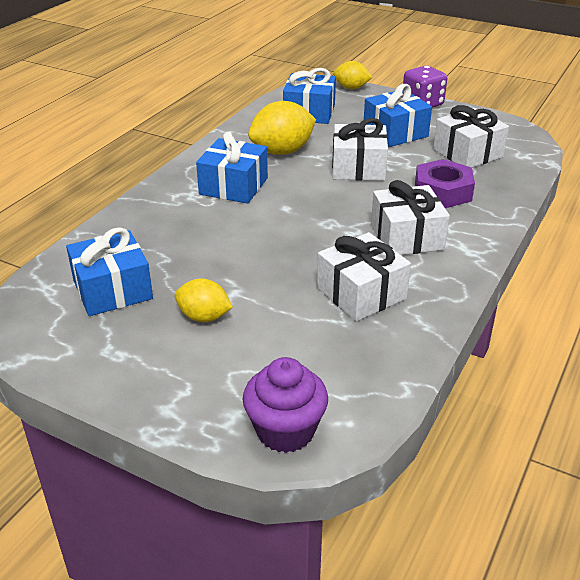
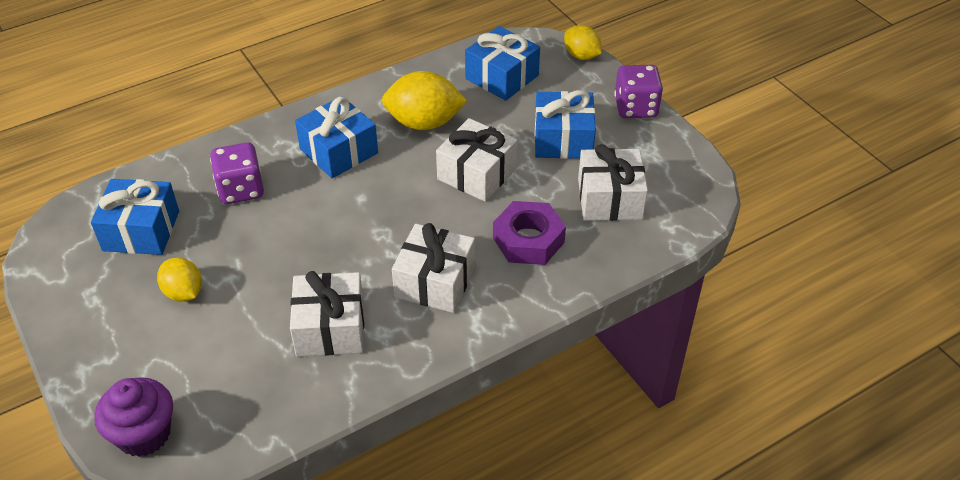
camera: 30 degrees right, 10 degrees up
(176, 234) = (241, 189): none -> purple dice

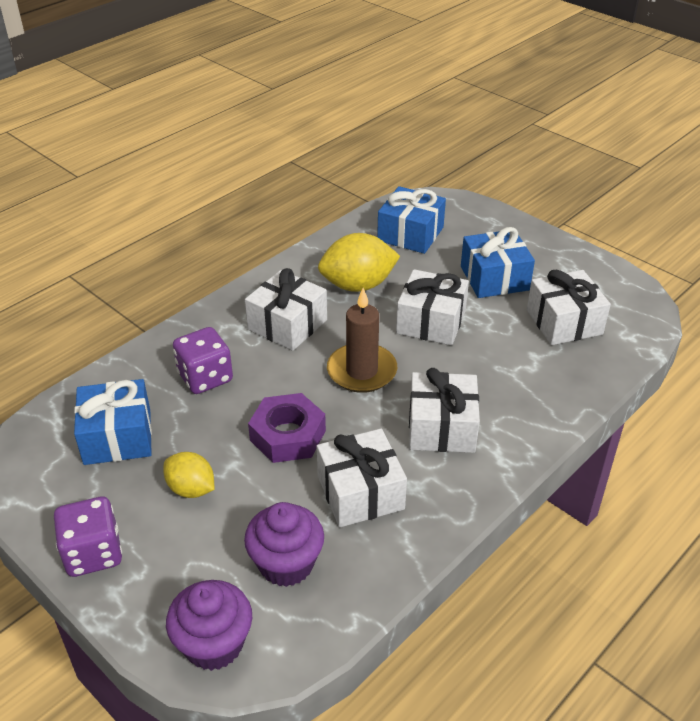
camera: 15 degrees left, 5 degrees down
(235, 379) = (286, 564): none -> purple cupcake
(339, 151) = (287, 324): blue gift -> white gift
(386, 211) = (362, 371): none -> brown candle
(528, 240) = (510, 372): purple nut -> purple nut (287, 435)
(581, 56) = (473, 205): yellow lemon -> none
(636, 108) = (544, 240): purple dice -> purple dice (93, 553)

